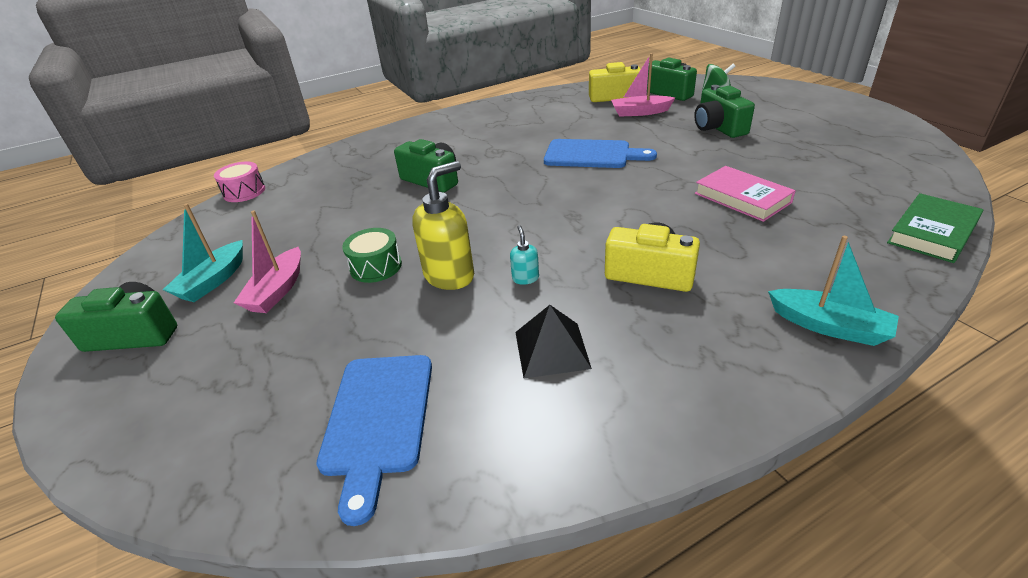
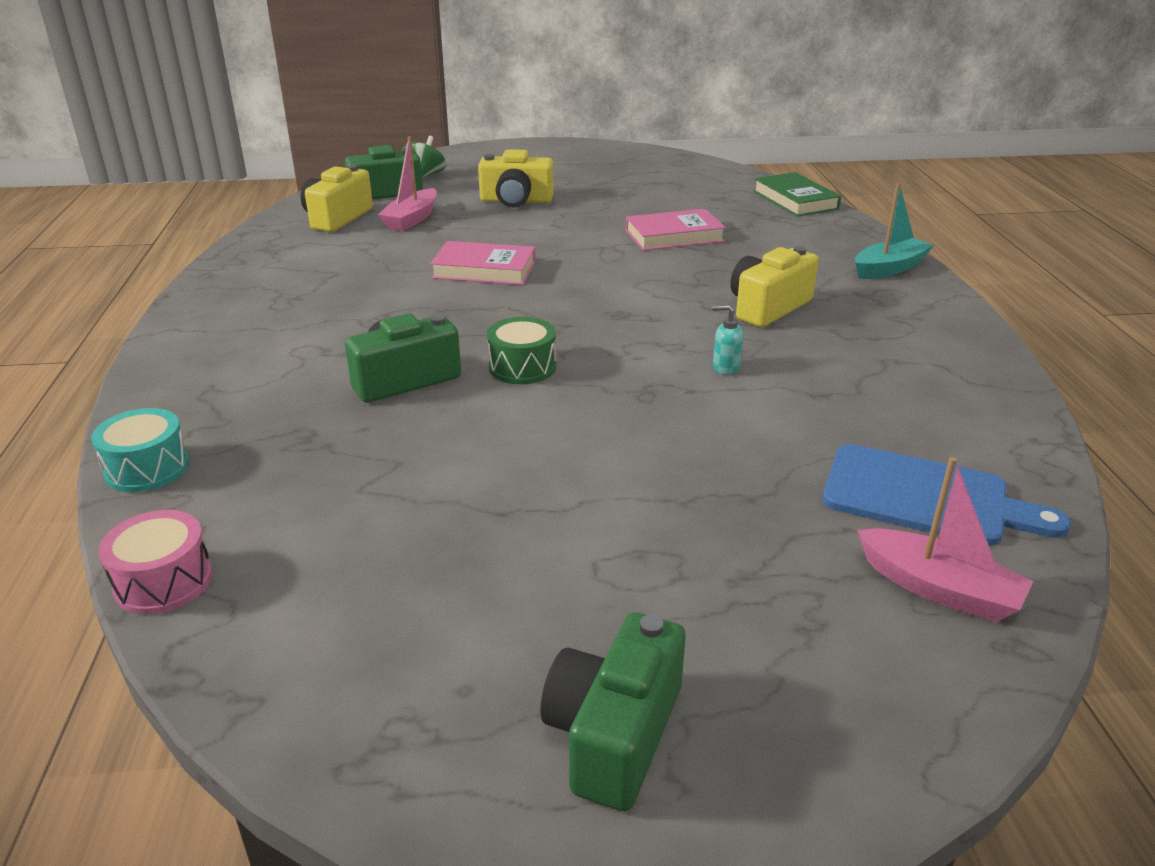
camera: 70 degrees left, 5 degrees down
(213, 281) = (507, 629): turquoise boat -> none
(277, 290) = (601, 555): pink boat -> pink boat (939, 589)
(323, 157) = (147, 468): none -> turquoise drum
(376, 266) = (611, 460): green drum -> green drum (522, 367)
(450, 276) = (681, 410): yellow soap dispenser -> none
(552, 349) = (859, 381): black pyramid -> none
(591, 154) = (484, 270): blue cutting board -> pink book
(718, 128) = (516, 201): green camera -> yellow camera

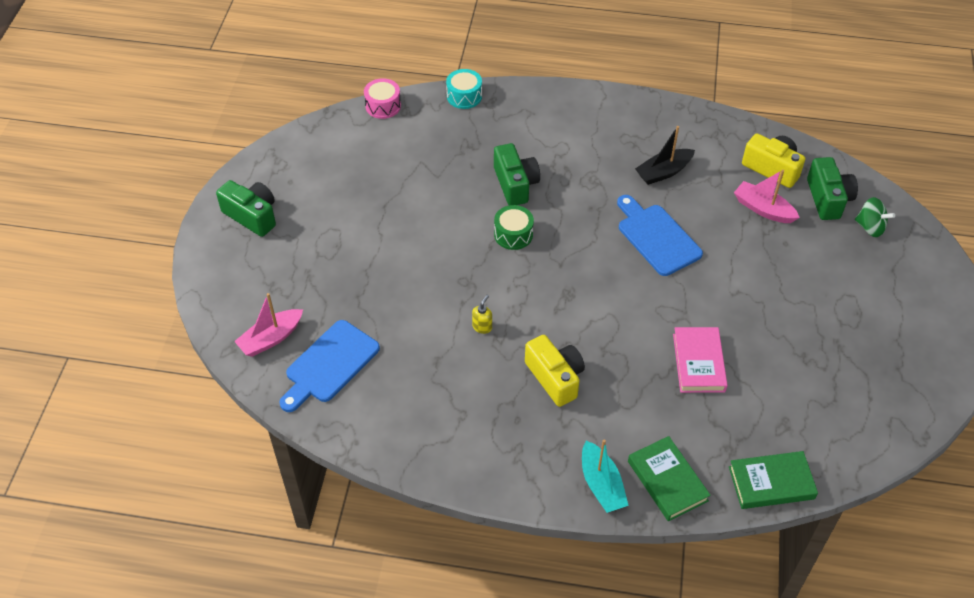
camera: 105 degrees right, 20 degrees up
(354, 274) = (663, 172): none -> black boat
(484, 270) = (656, 237): pink book -> blue cutting board
(516, 201) = (796, 277): yellow camera -> none
(725, 367) = (482, 327): turquoise soap dispenser -> yellow soap dispenser
(845, 239) = (667, 481): none -> green book

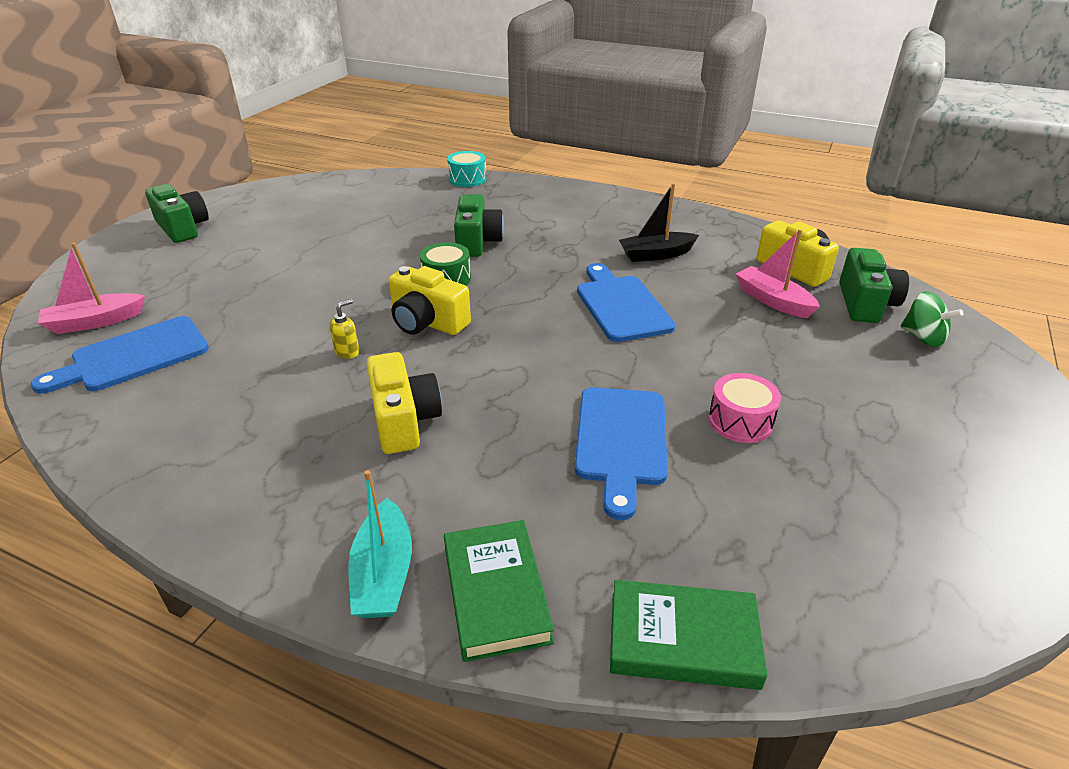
camera: 15 degrees right, 15 degrees down
(383, 106) = (382, 176): pink drum -> pink drum (740, 421)
(523, 285) = (427, 322): none -> yellow camera
(698, 362) = (621, 440): pink book -> blue cutting board

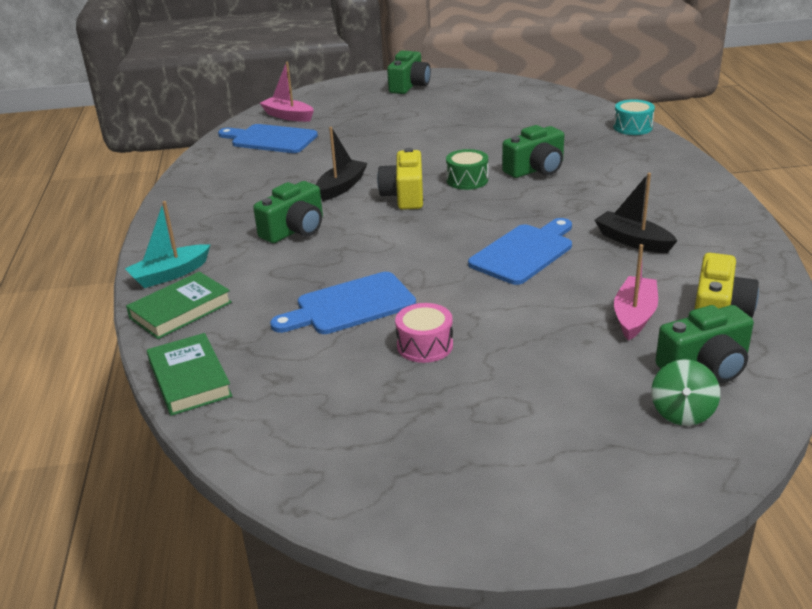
camera: 60 degrees right, 5 degrees down
(347, 352) = (341, 187): yellow soap dispenser -> black boat
(404, 420) = (295, 230): yellow camera -> green camera

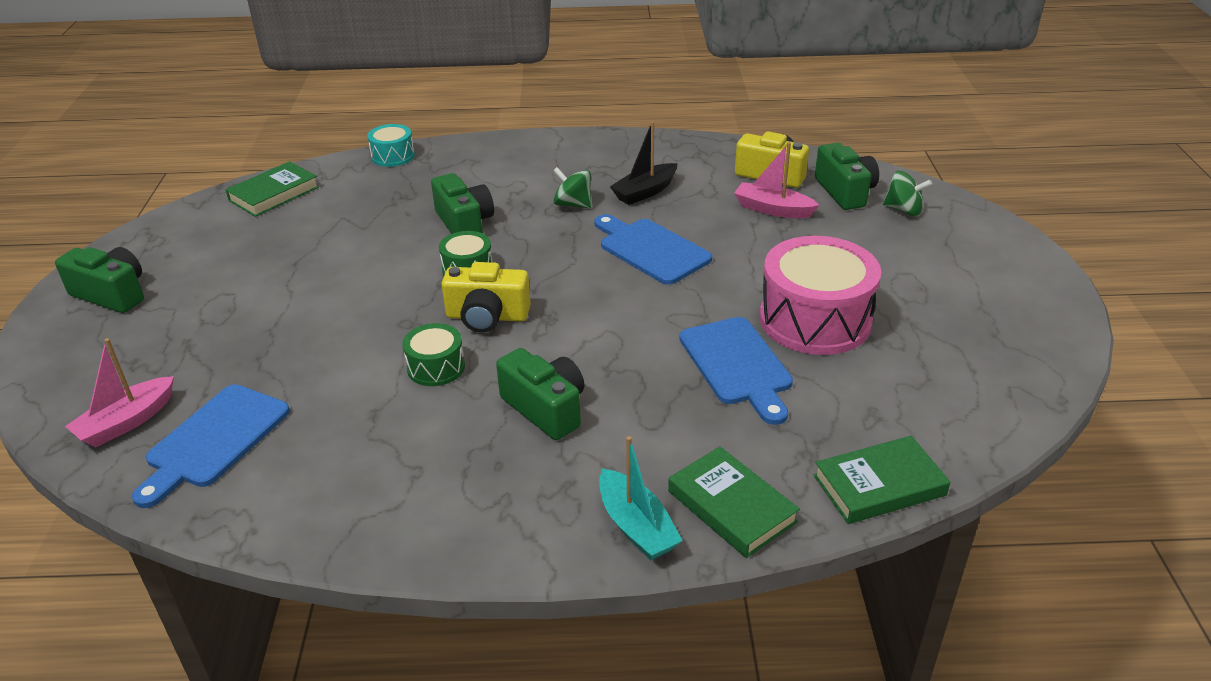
camera: 85 degrees left, 5 degrees up
(341, 187) = (436, 367): black boat -> green drum
(425, 345) = (815, 320): pink drum -> pink drum, size x2.01
(549, 101) = (274, 194): none -> green book
(590, 209) = (573, 204): none -> green spinning top

